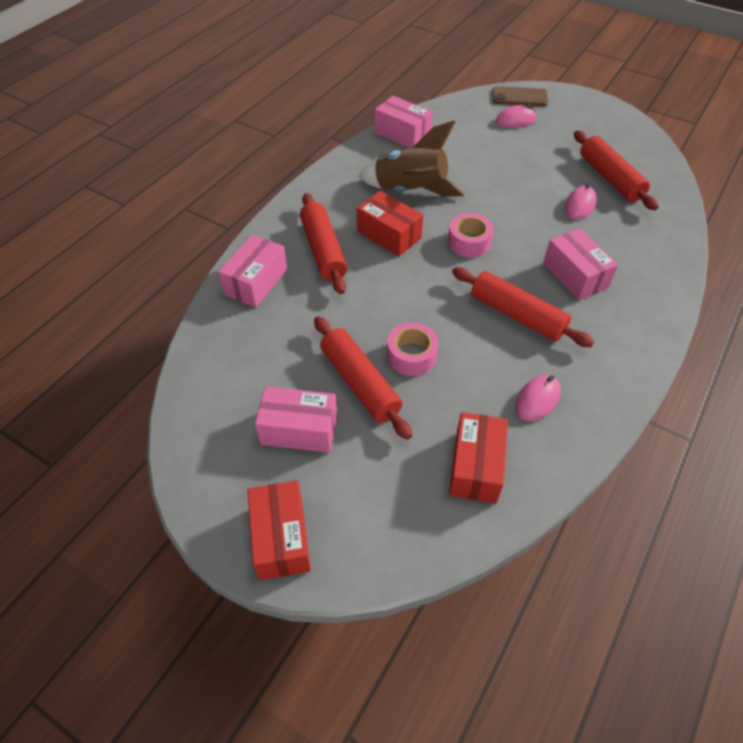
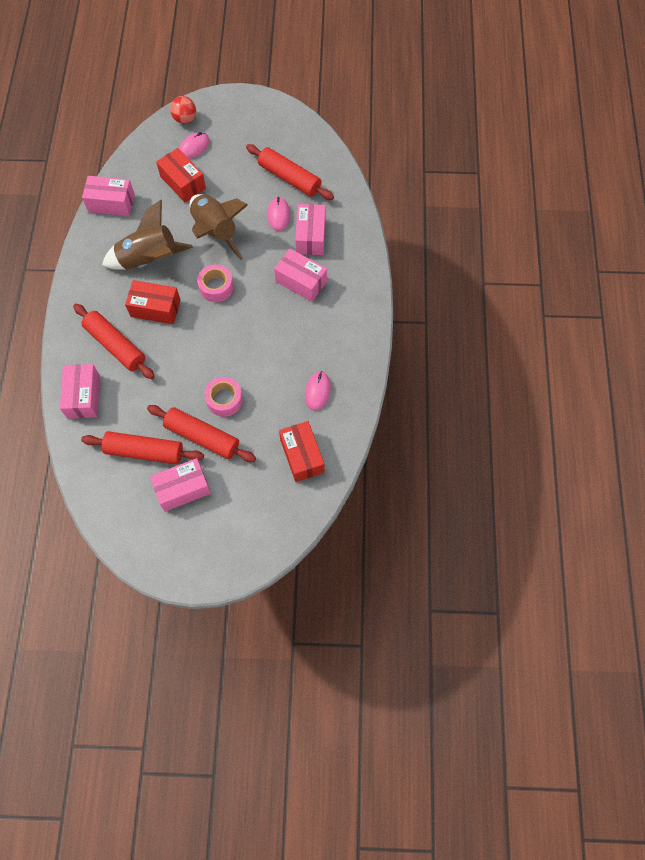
camera: 30 degrees left, 15 degrees up
(281, 538) = (213, 559): red box -> red box (183, 182)
(497, 194) = (215, 232): none -> brown rocket
(517, 315) = (277, 334): red rolling pin -> red rolling pin (144, 452)
(519, 97) = (185, 119): brown phone -> red ball
(609, 237) = (310, 236): none -> pink box

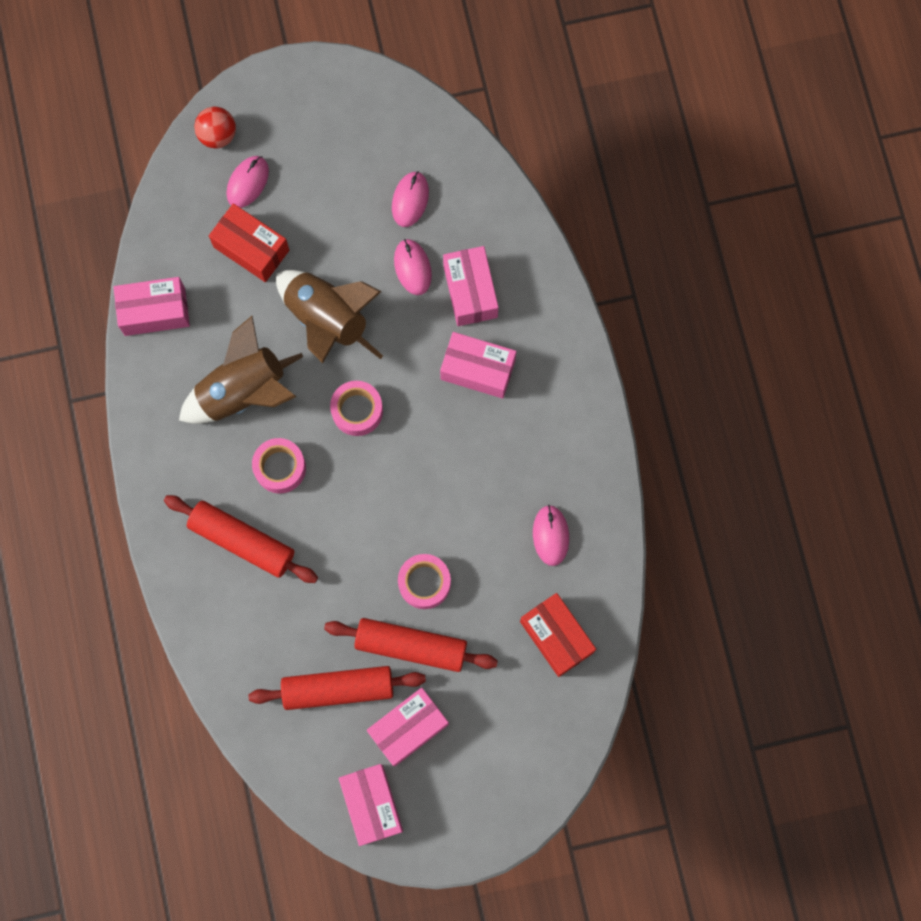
camera: 15 degrees left, 10 degrees up
(83, 396) = (224, 631): pink box -> pink box (372, 804)
(155, 308) = (280, 468): red box -> pink tape
(289, 178) = (410, 200): red rolling pin -> pink mouse

